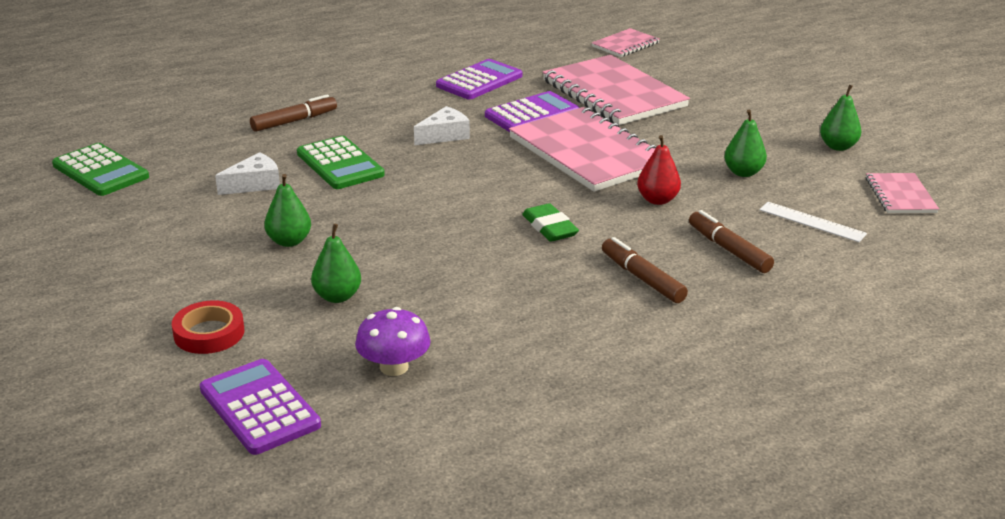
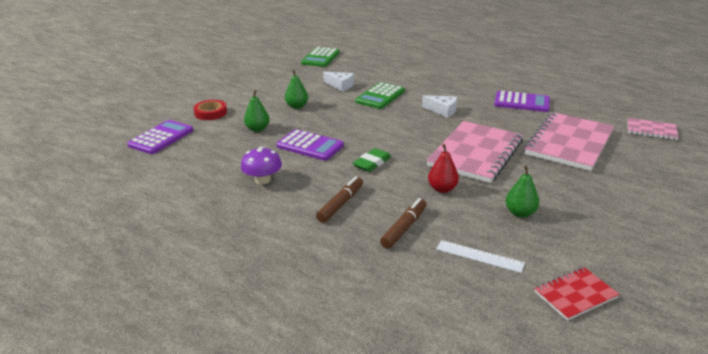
camera: 65 degrees right, 0 degrees up
(294, 121) = (411, 76): brown marker -> none
(394, 367) = (206, 157): purple mushroom -> purple mushroom (263, 180)
(532, 114) = (502, 126): purple calculator -> purple calculator (310, 146)
(812, 222) = (479, 256): white ruler -> white ruler turned 75 degrees counterclockwise
(838, 146) = (621, 248): green pear -> none
(900, 195) = (575, 295): pink notebook -> red notebook

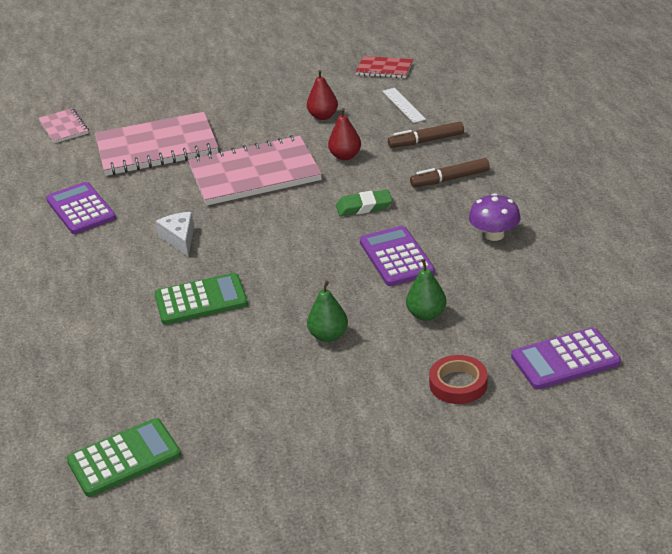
camera: 135 degrees left, 5 degrees up
(340, 86) = (212, 352): white cheese -> none
(520, 213) = (323, 116): green pear -> red pear

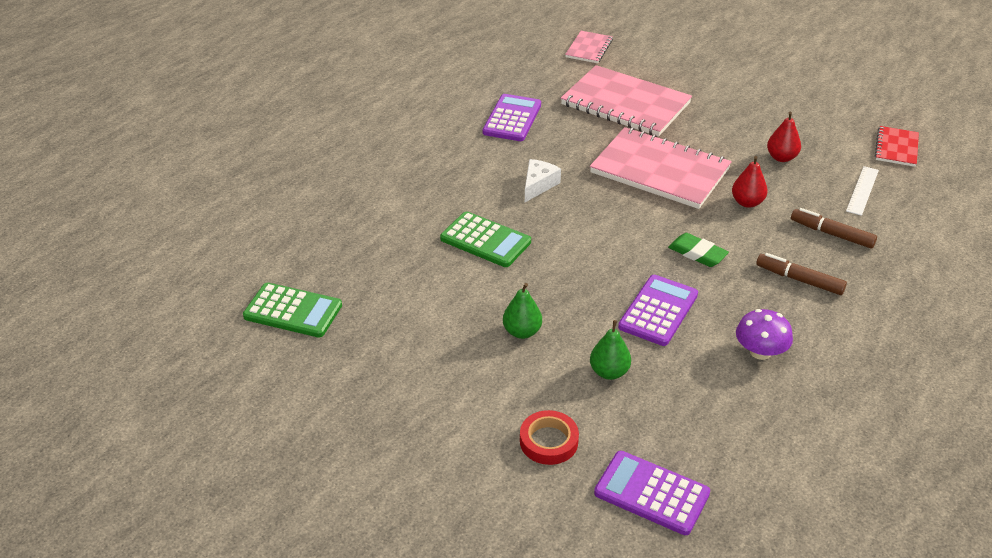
camera: 45 degrees right, 5 degrees up
(384, 69) = (896, 148): red notebook -> red notebook turned 45 degrees clockwise

